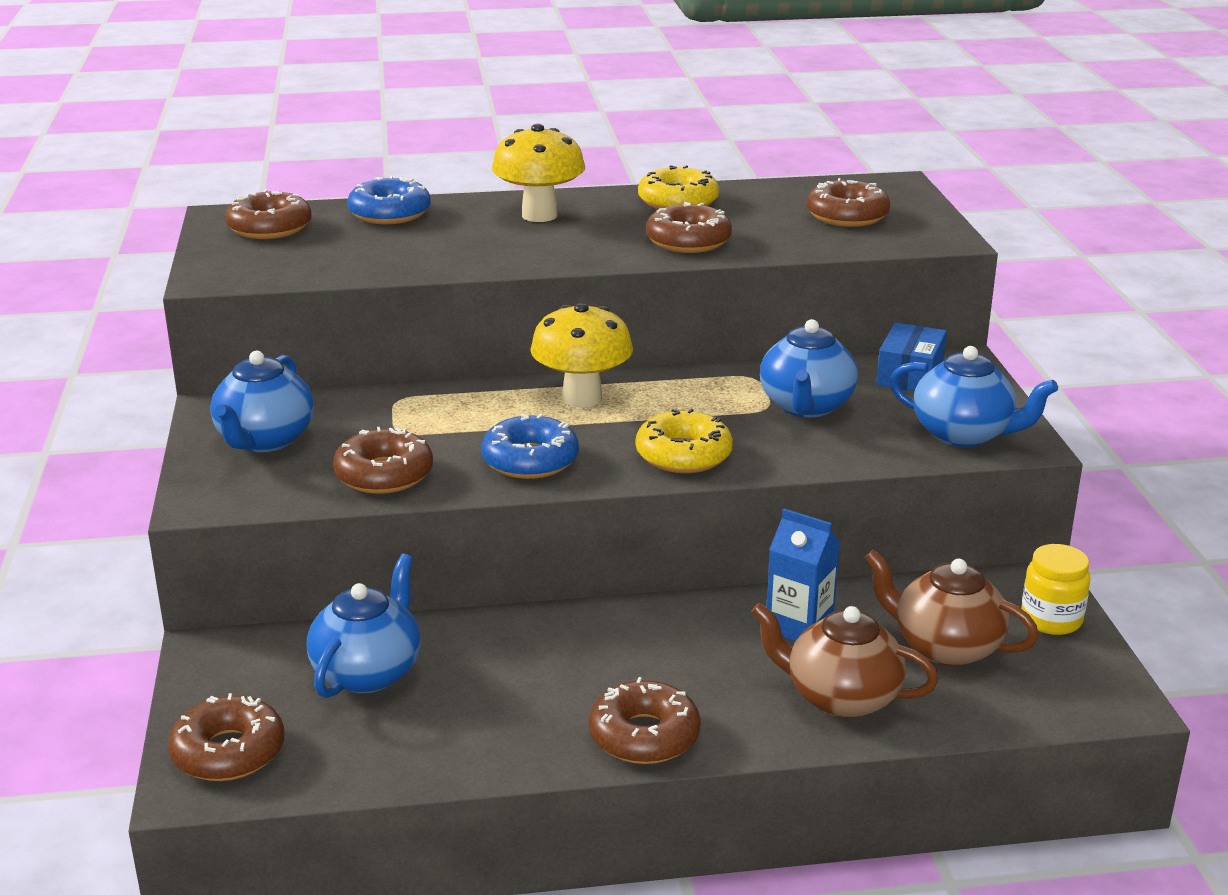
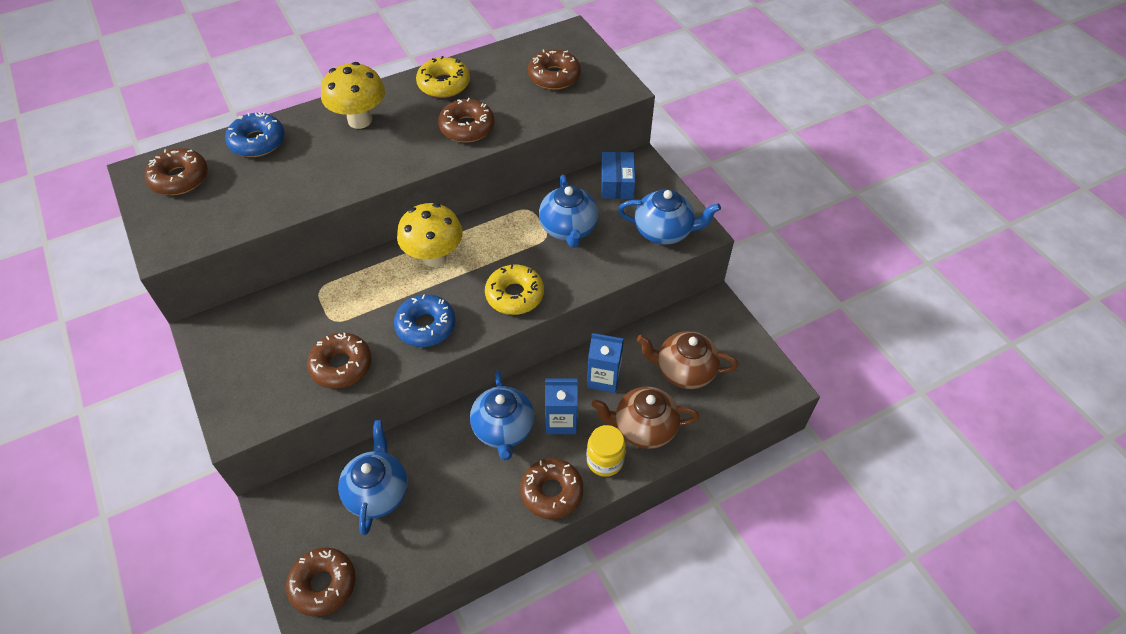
camera: 20 degrees left, 25 degrees up
(264, 440) = (249, 354): blue teapot -> blue teapot (503, 429)
(702, 659) = (561, 421): none -> blue carton
(1051, 619) = (730, 333): yellow jar -> yellow jar (605, 460)

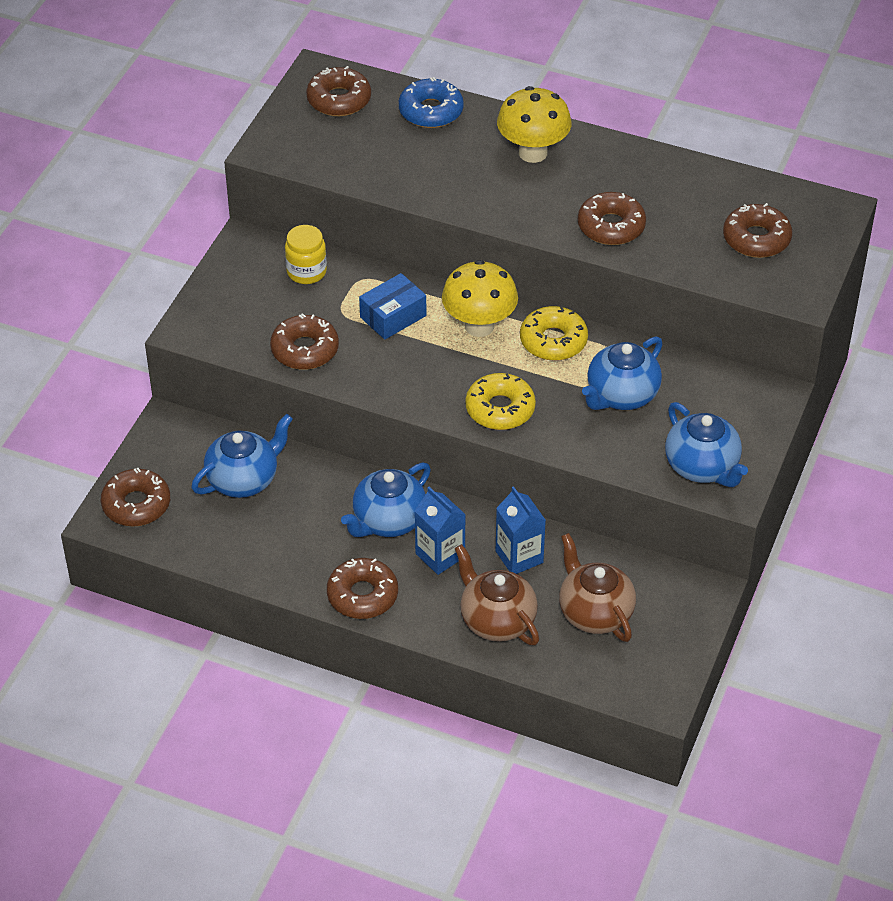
camera: 50 degrees right, 5 degrees down
(426, 326) = (401, 373): blue donut -> none
(444, 84) = (647, 172): yellow donut -> yellow donut (553, 341)
(605, 460) = (432, 613): yellow jar -> yellow jar (306, 272)
(617, 183) = (724, 393): blue box -> blue box (393, 316)

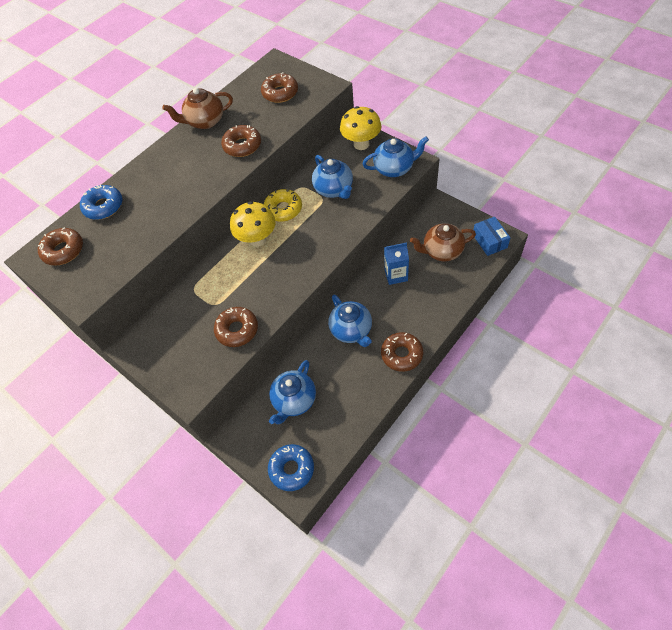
camera: 65 degrees left, 10 degrees up
(136, 504) = (292, 469): brown donut -> blue donut
(244, 480) = (294, 400): blue teapot -> blue teapot turned 135 degrees counterclockwise
(306, 272) = (173, 316): yellow jar -> none
(393, 316) = (231, 279): blue box -> blue box (489, 241)
(440, 555) = (384, 311): blue carton -> none
(496, 620) = (436, 294): brown teapot -> brown teapot (205, 121)
(500, 409) = (323, 243): yellow donut -> none
(533, 153) = (167, 167): yellow mushroom -> yellow mushroom (361, 144)

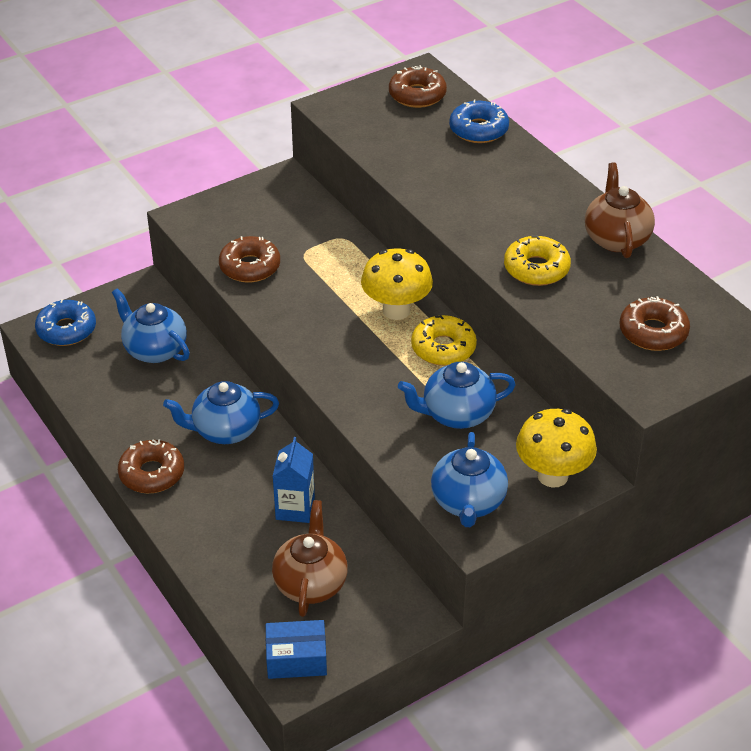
camera: 100 degrees right, 15 degrees down
(242, 146) = (536, 269): brown donut -> yellow donut

